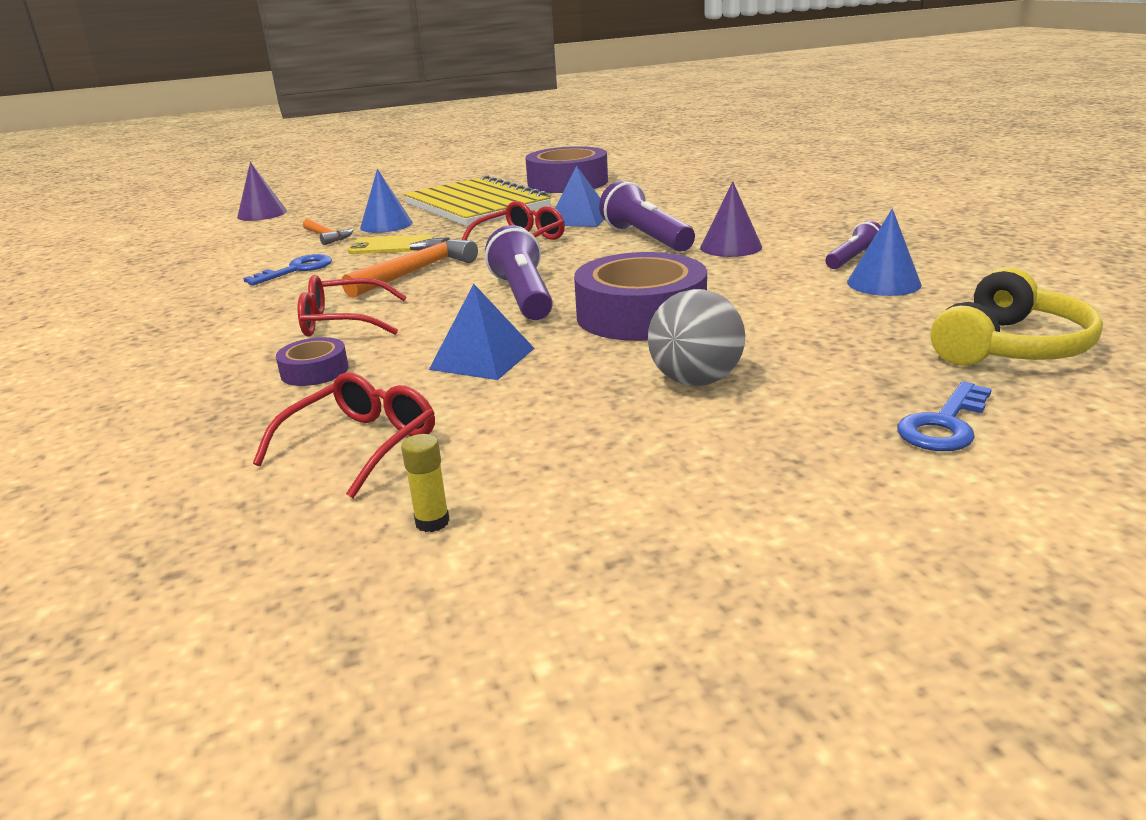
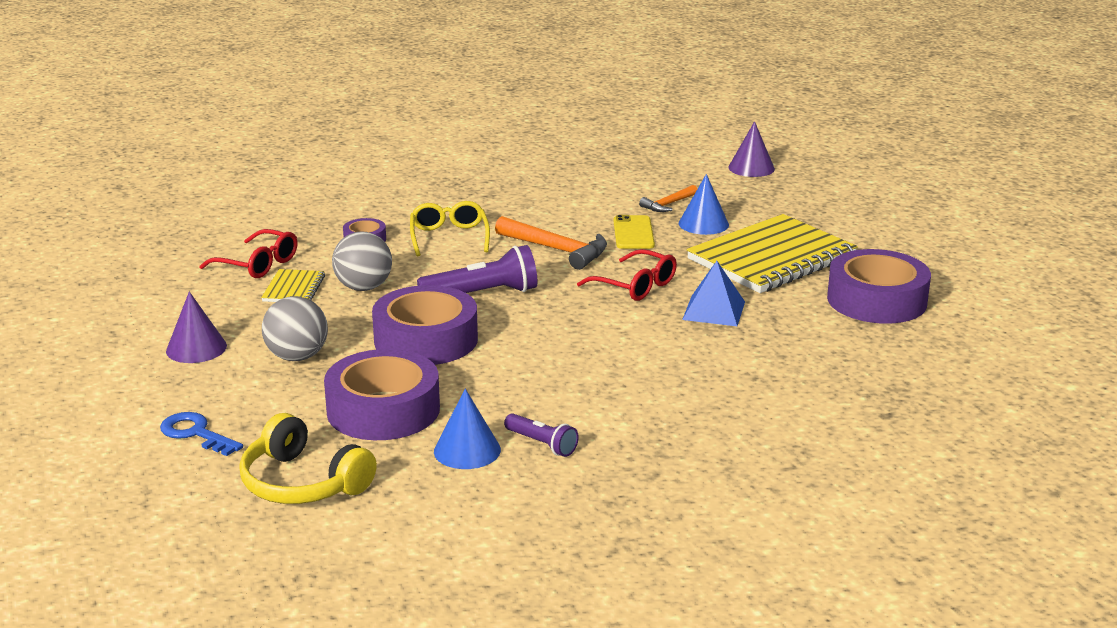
camera: 85 degrees right, 0 degrees up
(297, 270) = (574, 206): blue key -> none
(343, 322) = (449, 237): red glasses -> yellow glasses
(432, 522) = (170, 289): yellow glue stick -> none
(470, 405) = (294, 288): none -> yellow notebook
(482, 358) = (364, 287): blue pyramid -> grey ball
(646, 238) = (635, 344): purple flashlight -> none
(731, 247) = (596, 385): purple cone -> purple cone (196, 348)
(819, 322) = (383, 410): none -> purple tape

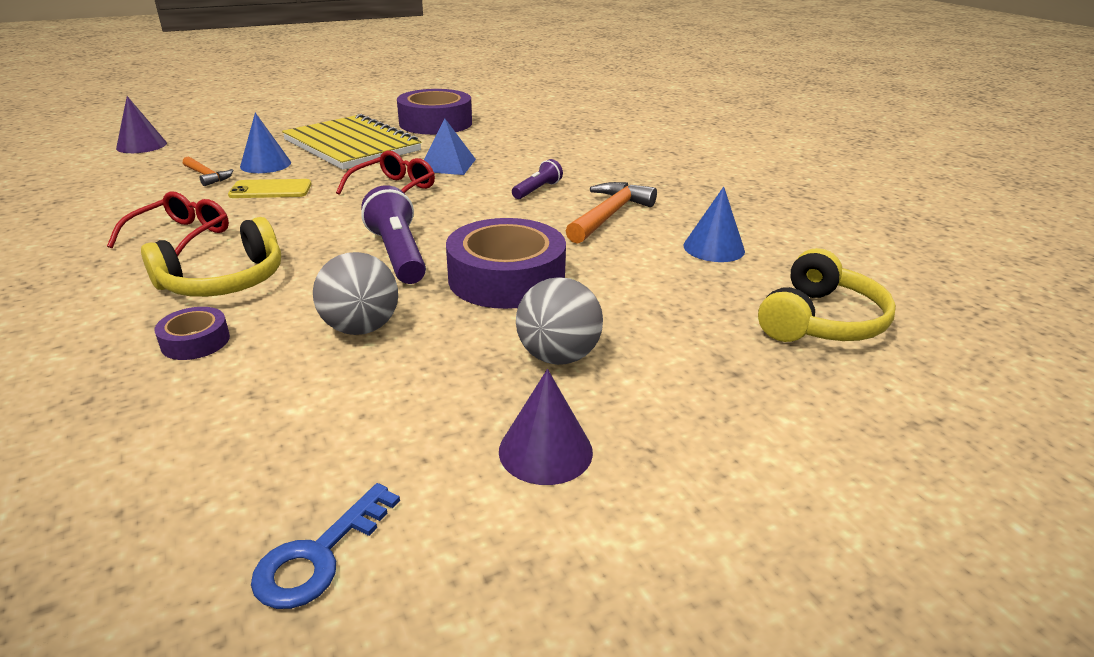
camera: 95 degrees left, 5 degrees up
(196, 433) = (772, 408): blue key -> blue key (319, 556)
(258, 264) = (243, 434): red glasses -> red glasses (181, 237)
(294, 288) = (350, 385): yellow notebook -> none
(383, 410) = (662, 290): purple tape -> none
(449, 237) = (224, 281): yellow glasses -> yellow headphones
(542, 444) = (687, 220): purple flashlight -> purple flashlight (537, 190)
(557, 250) = (295, 221): orange hammer -> orange hammer (609, 215)

